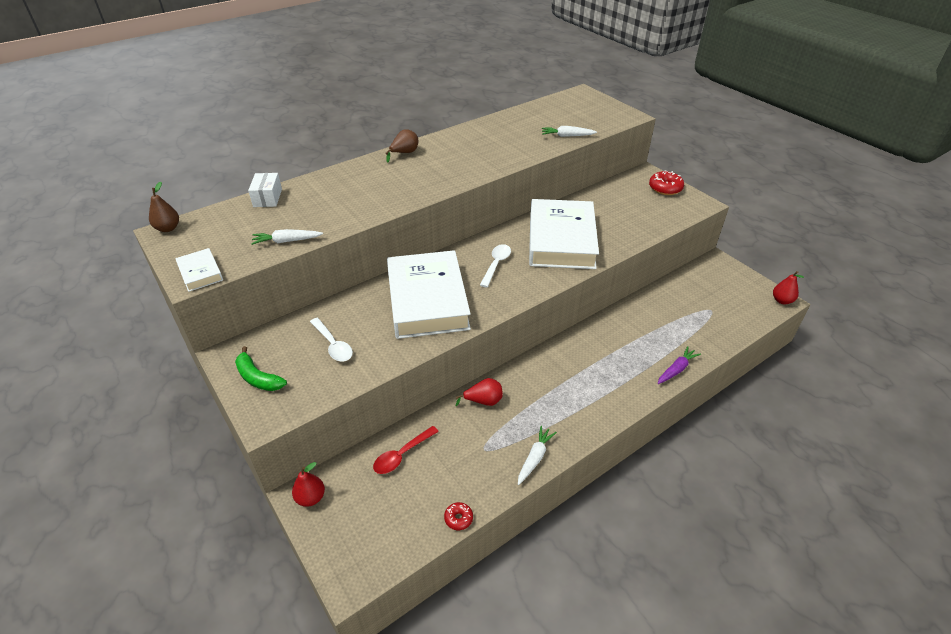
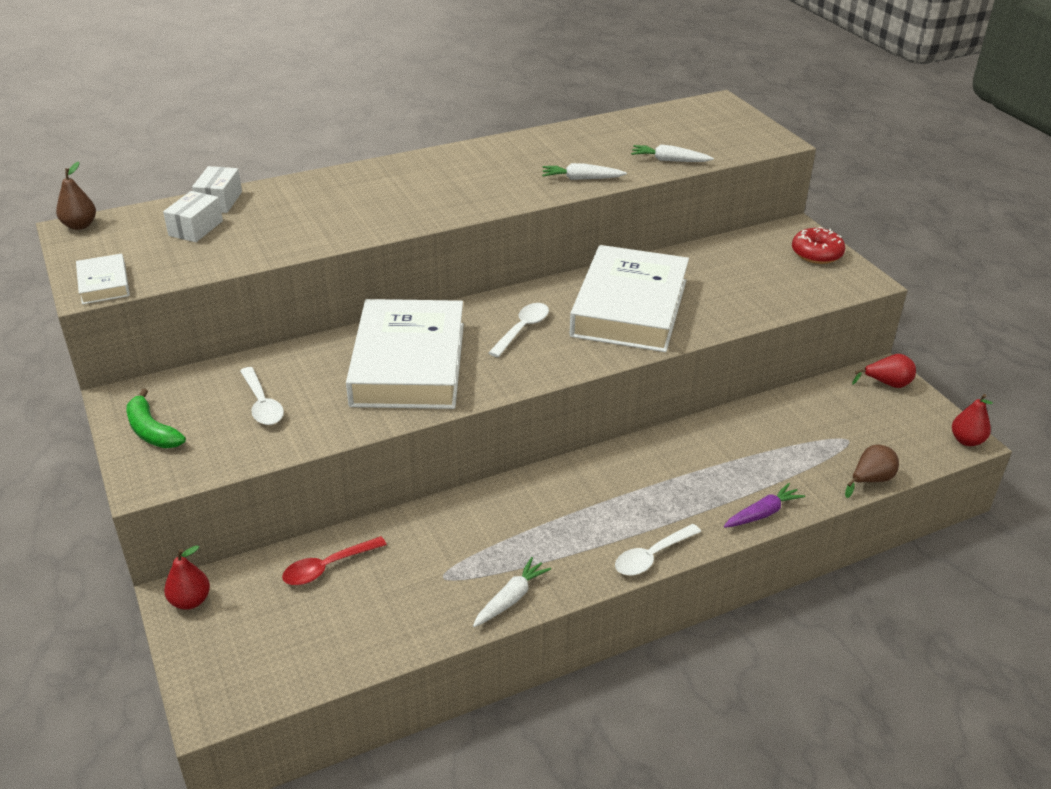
camera: 10 degrees right, 5 degrees down
(257, 221) = (196, 228): none -> white box
(287, 241) = (226, 257): white carrot -> white carrot (581, 179)
(404, 153) = (425, 162): brown pear -> brown pear (870, 480)
(458, 518) = (379, 657): red donut -> none
(483, 401) = (463, 516): red pear -> red pear (887, 384)
(617, 411) = (652, 556): none -> white spoon

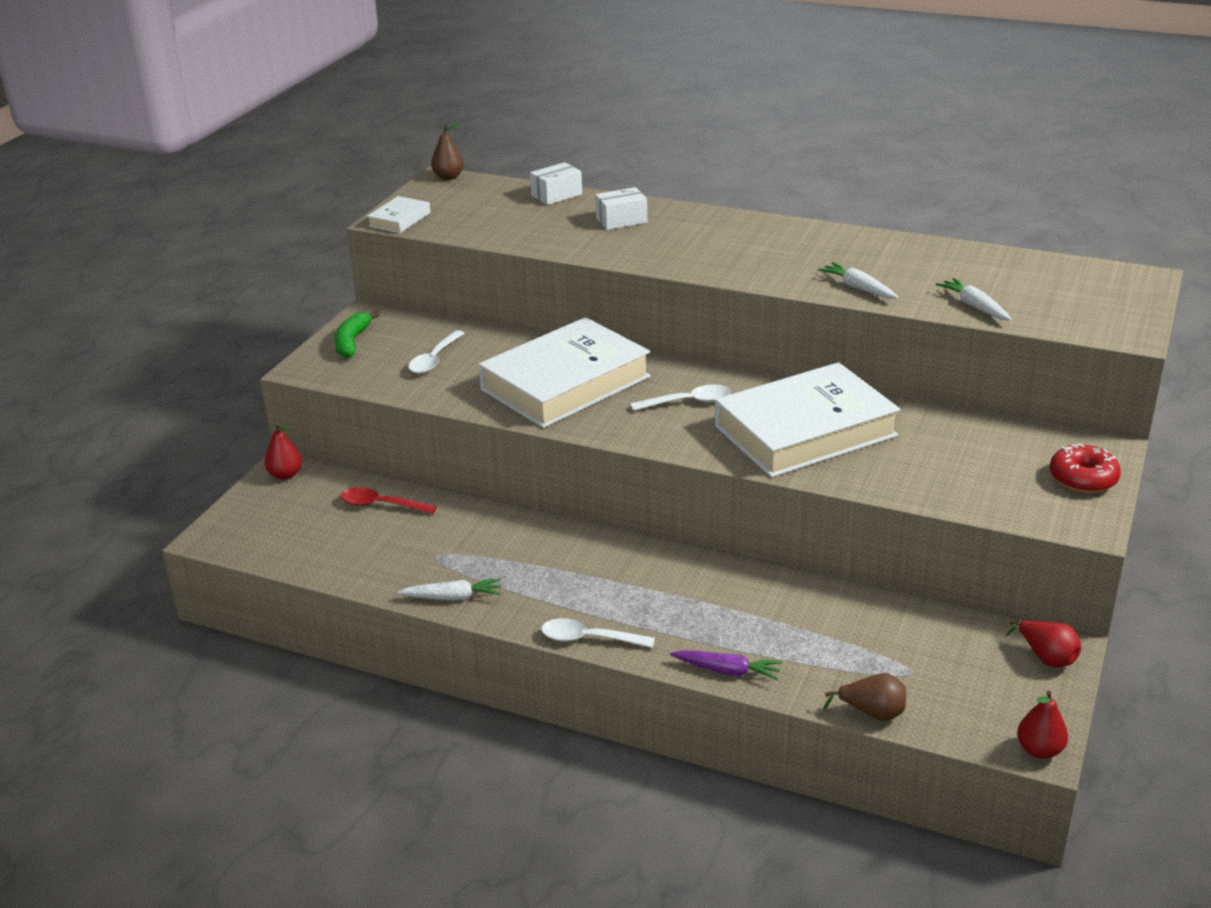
camera: 50 degrees right, 5 degrees down
(196, 228) = (510, 207): white box -> white box (621, 220)

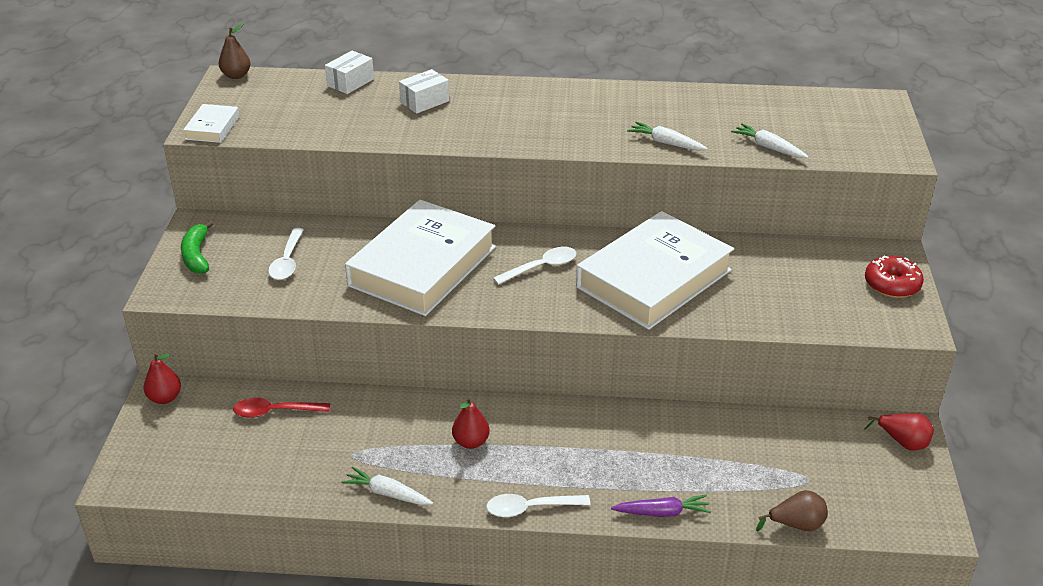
camera: 20 degrees left, 5 degrees up
(452, 597) = (387, 493): white carrot -> white carrot turned 135 degrees counterclockwise
(1039, 750) = (936, 527): red pear -> red pear (471, 442)

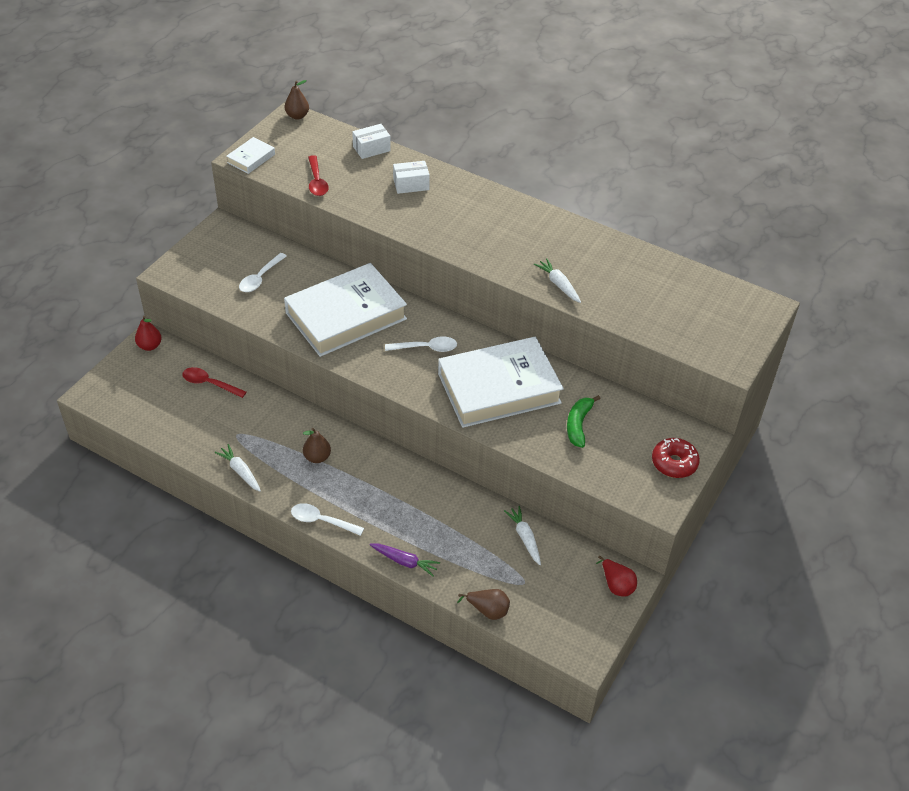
camera: 25 degrees right, 10 degrees up
(197, 255) = (206, 251): green banana -> green banana (578, 425)
(312, 128) = (317, 181): none -> red spoon
(471, 442) = (317, 457): red pear -> brown pear
(769, 147) = (634, 317): white carrot -> white carrot (525, 538)

